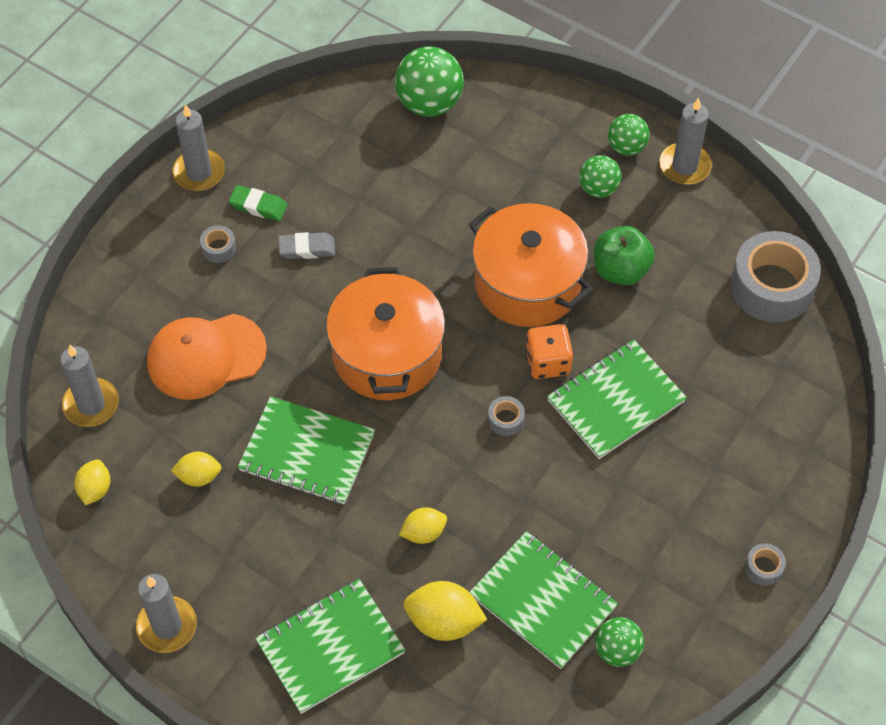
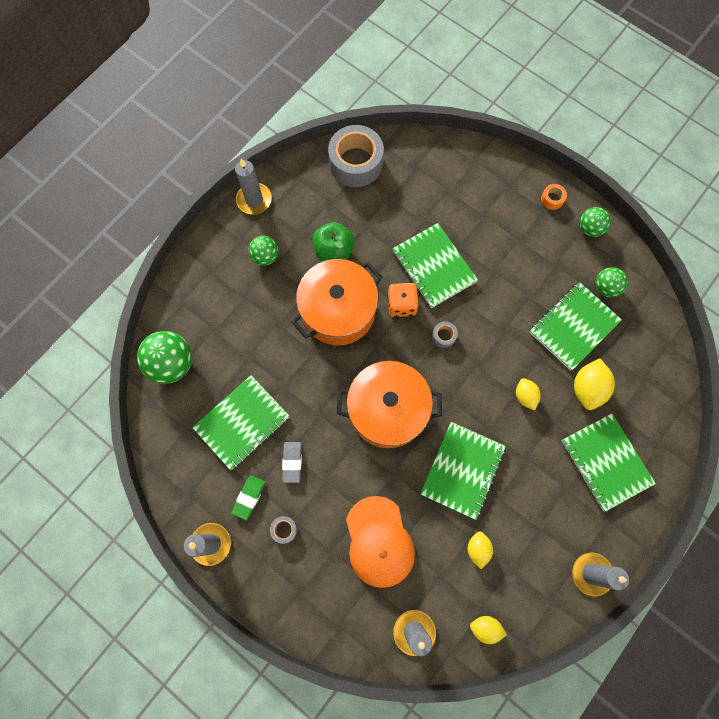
camera: 85 degrees left, 15 degrees up
(356, 188) = (242, 423): none -> green notebook
(626, 147) = (233, 234): green ball -> green ball (590, 228)
(763, 568) = (552, 199): grey tape -> orange tape

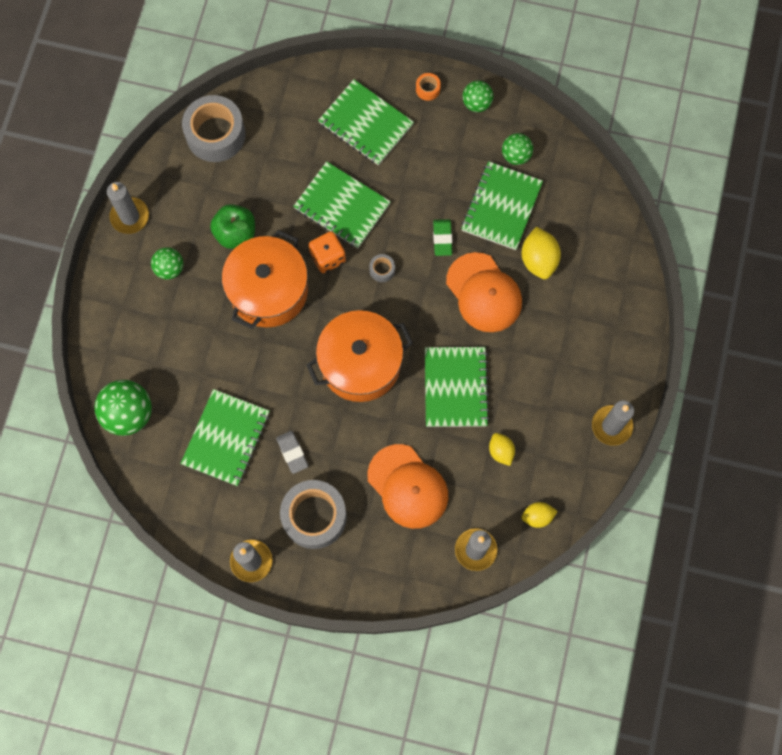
camera: 25 degrees left, 0 degrees up
(249, 497) = (267, 503): green eraser -> green eraser (442, 238)
(284, 529) = (314, 516): grey tape -> grey tape, size x2.39
(525, 396) = (484, 293): yellow lemon -> orange cap
(605, 462) = (583, 321): green notebook -> green notebook (366, 124)

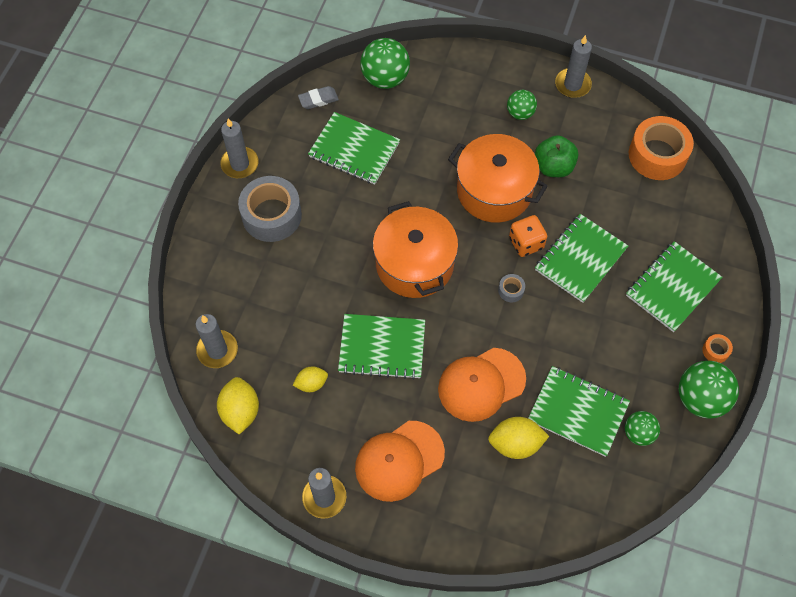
camera: 95 degrees right, 10 degrees down
(215, 134) = (657, 155): grey tape -> orange tape
(292, 453) = (334, 201): grey eraser -> grey eraser (318, 99)
(408, 487) = (288, 295): orange cap -> orange cap (399, 461)
(442, 238) = (543, 350): green eraser -> none
(476, 103) = (700, 399): green ball -> green ball, size x1.68
(537, 516) = (240, 411): yellow lemon -> yellow lemon, size x1.60

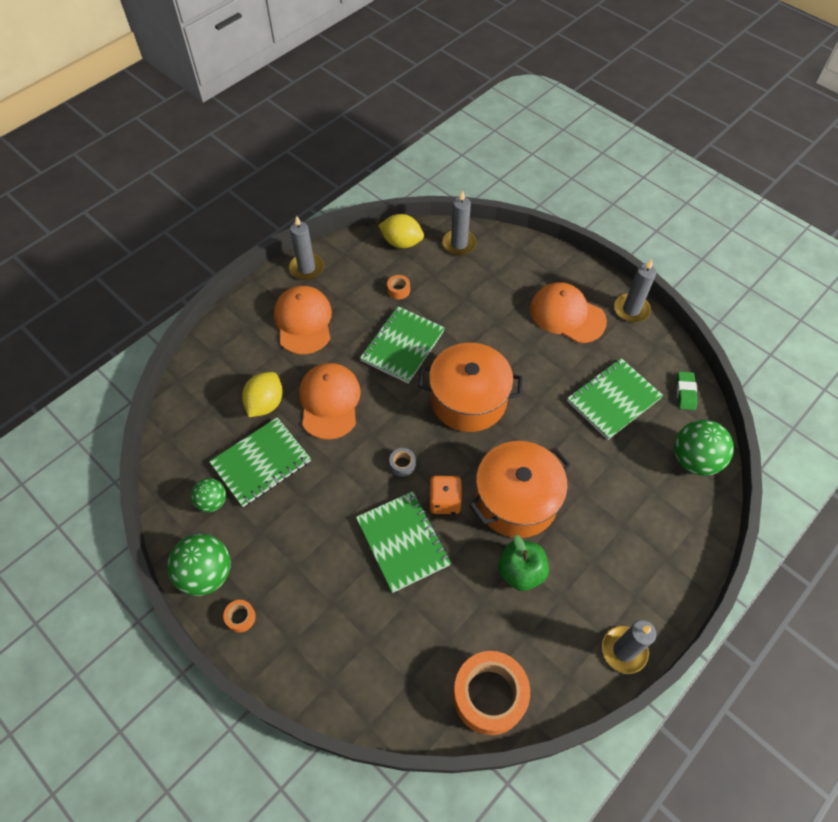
camera: 115 degrees right, 5 degrees down
(271, 215) = (567, 315): grey tape -> orange cap
(311, 383) = (398, 290): yellow lemon -> orange tape
(318, 99) = (685, 392): grey eraser -> green eraser
(520, 113) = (603, 571): green ball -> none
(672, 287) = (327, 615): green notebook -> none

